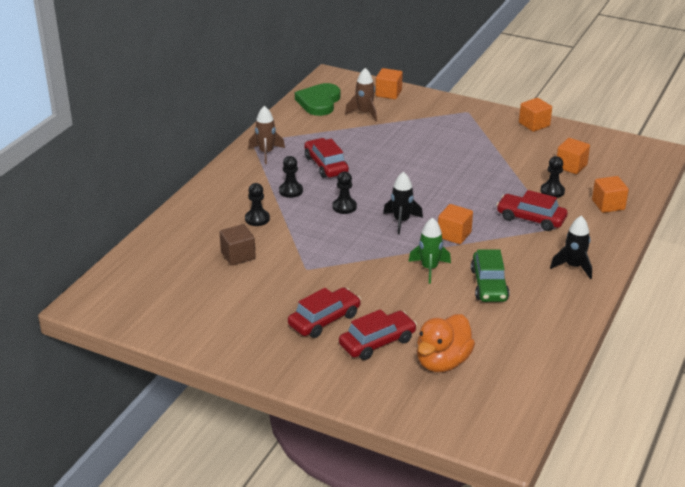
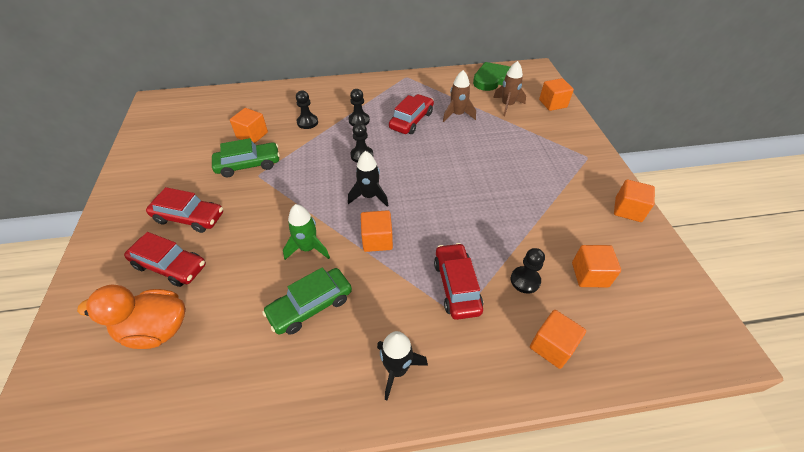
camera: 55 degrees right, 15 degrees up
(238, 256) = (252, 135): brown cube -> orange cube
(266, 153) = (398, 88): brown rocket -> brown rocket (457, 115)
(284, 270) = (248, 165): none -> green car

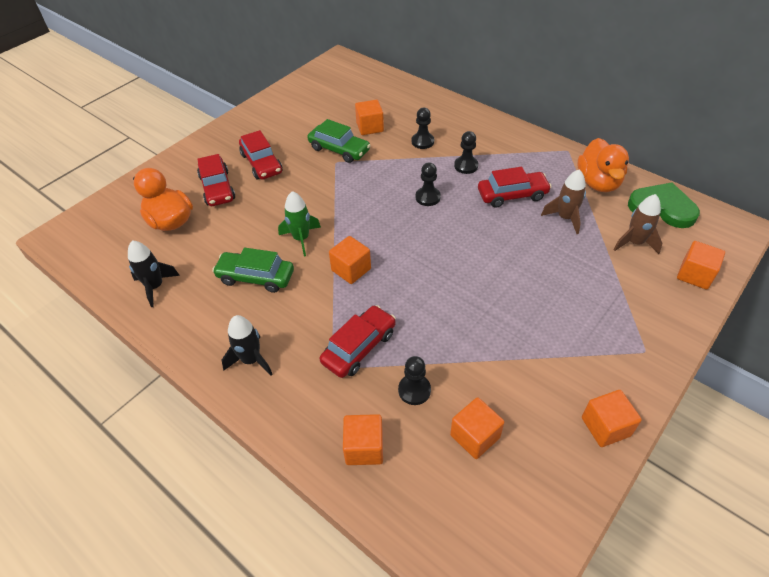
camera: 50 degrees right, 0 degrees up
(369, 196) = (389, 234): black rocket -> black rocket (155, 287)
(446, 85) = (598, 182): none -> orange duck

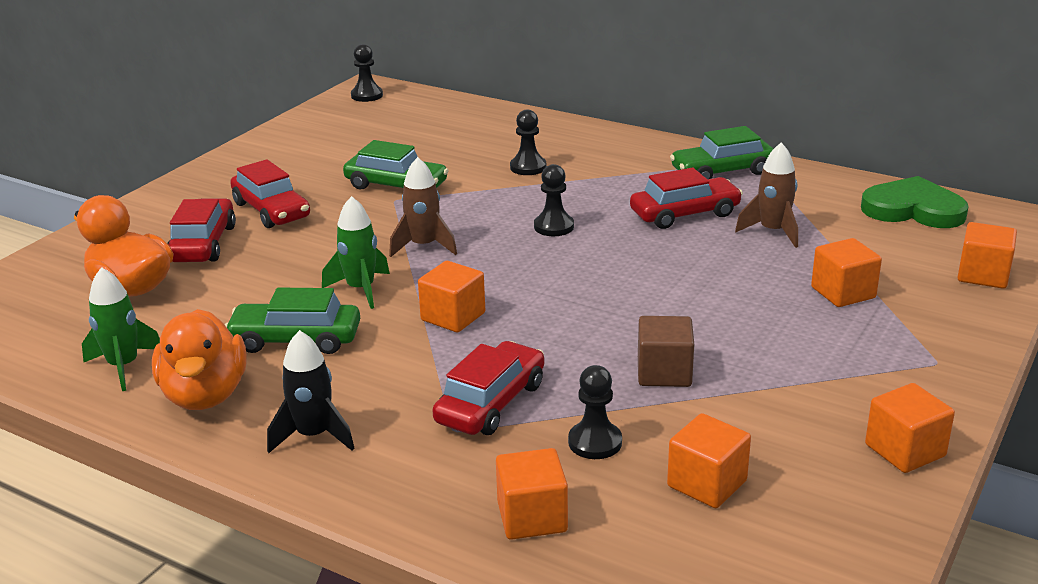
camera: 10 degrees left, 20 degrees down
(155, 287) = (124, 366): black rocket -> green rocket
(217, 188) = (203, 244): red car -> red car turned 150 degrees counterclockwise
(370, 127) = (439, 158): orange cube -> orange cube (843, 293)
(466, 166) = (604, 188): black pawn -> black pawn (367, 95)
(469, 336) = (664, 373): none -> brown cube
(544, 158) = (722, 171): none -> green car
(598, 182) = (810, 191): orange duck -> orange duck (205, 395)
(634, 243) = (884, 249): brown rocket -> brown rocket (424, 246)

